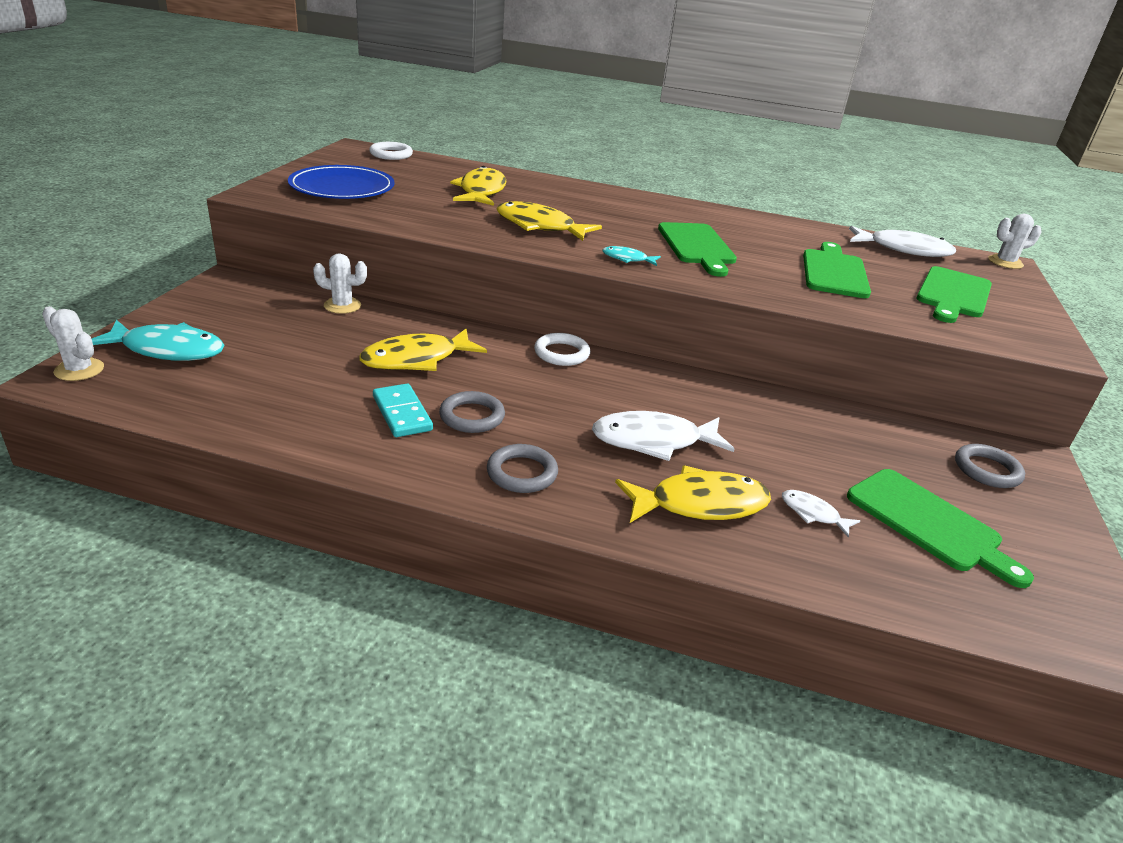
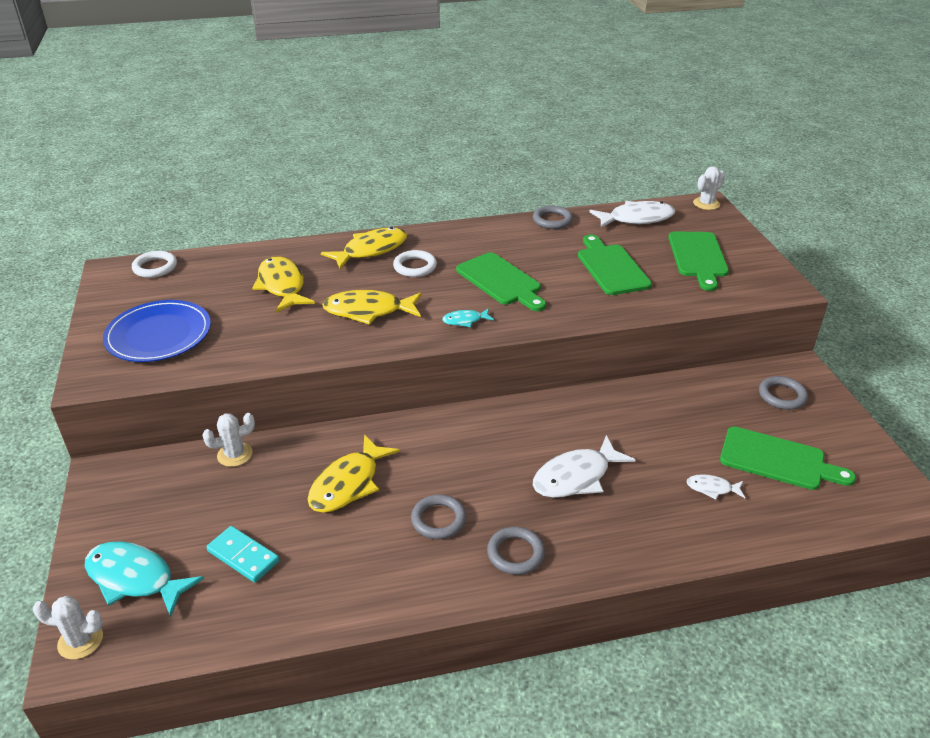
camera: 25 degrees left, 5 degrees up
(168, 350) = (135, 579): turquoise fish -> turquoise fish turned 135 degrees counterclockwise
(402, 413) = (386, 544): turquoise domino -> turquoise domino (243, 556)
(561, 353) = (449, 422): white ring -> white ring (415, 267)
(699, 504) = (643, 518): yellow fish -> yellow fish (371, 250)
(801, 226) = (552, 220): none -> grey ring

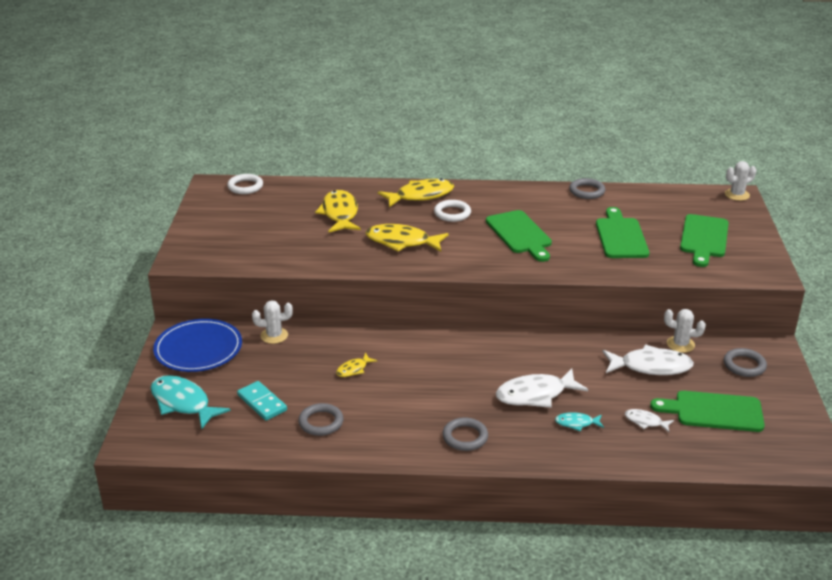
camera: 15 degrees right, 5 degrees down
(80, 641) = (138, 433): white cactus -> white cactus (680, 344)
(159, 335) = (236, 236): blue plate -> blue plate (198, 349)
(348, 484) = (354, 369): yellow fish -> yellow fish, size x0.51
(438, 520) = (414, 405): grey ring -> grey ring (321, 422)
(465, 321) = (477, 260): turquoise fish -> turquoise fish (576, 423)
(636, 219) = (664, 199): white fish -> white fish (651, 366)
(778, 460) = (713, 411): green cutting board -> green cutting board turned 150 degrees clockwise

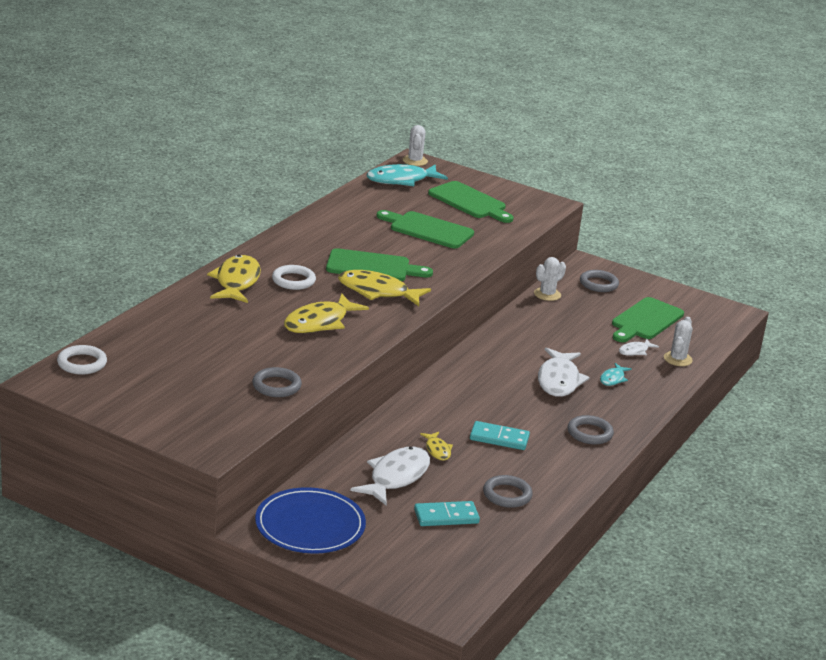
camera: 65 degrees left, 5 degrees down
(183, 403) = (404, 562): turquoise fish -> turquoise fish (401, 180)
(274, 335) = (332, 473): white cactus -> white cactus (677, 359)
(339, 214) = (220, 333): yellow fish -> yellow fish (377, 292)
(403, 392) = (499, 438): none -> turquoise domino
(587, 191) = (330, 210): grey ring -> grey ring (276, 386)
(651, 366) = (565, 318): white fish -> white fish (396, 477)

